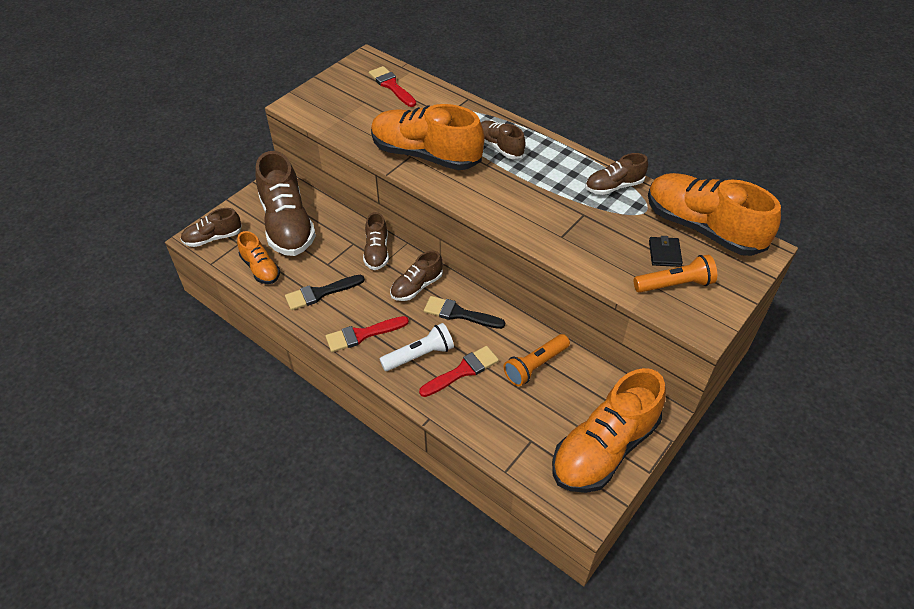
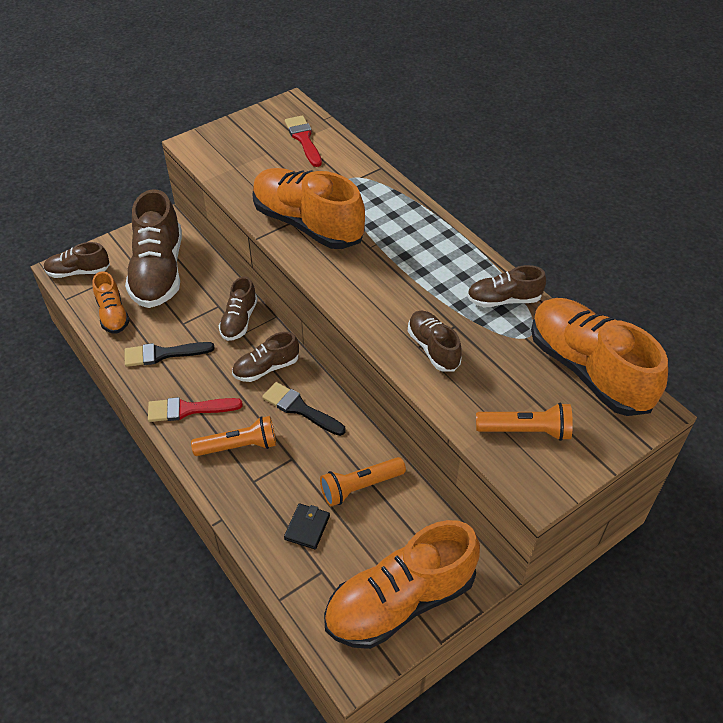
camera: 15 degrees right, 0 degrees up
(419, 355) = (239, 446): white flashlight -> orange flashlight
(462, 371) = (278, 474): red brush -> none
(499, 147) = (392, 230): brown shoe -> brown shoe (433, 348)
(664, 253) = (529, 391): black wallet -> black wallet (307, 527)

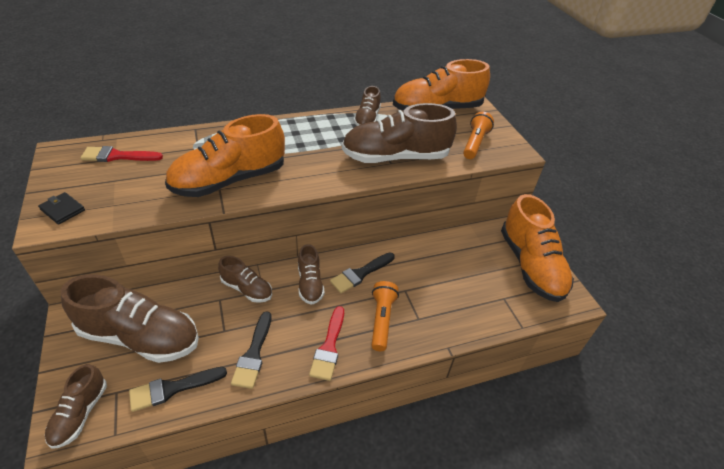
camera: 75 degrees left, 5 degrees down
(113, 314) = (172, 388): orange shoe -> black brush
(307, 527) = (467, 297): black wallet -> black wallet (63, 210)
(360, 487) = (441, 260): orange flashlight -> none
(433, 348) = (395, 157): brown shoe -> brown shoe, size x1.93

